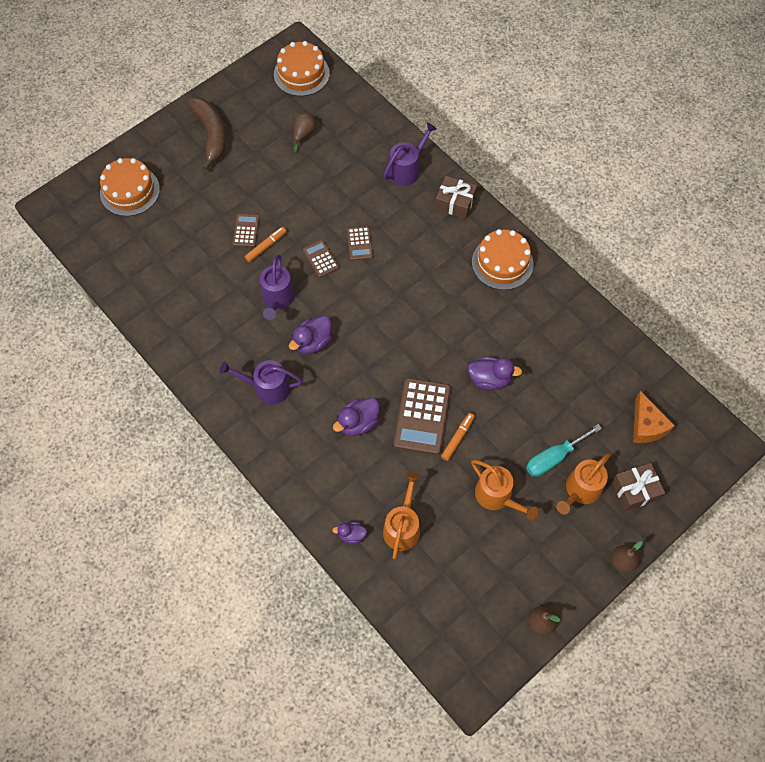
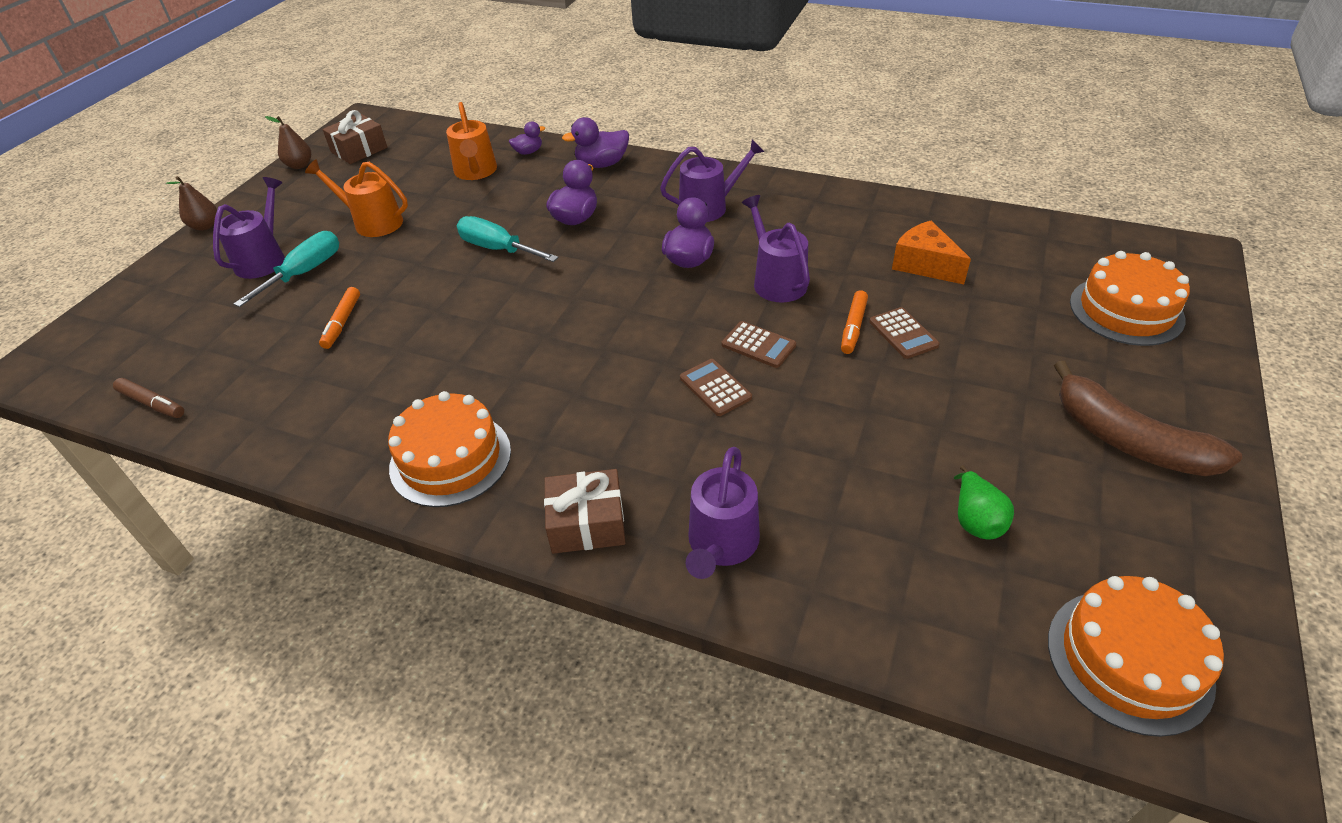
camera: 155 degrees right, 20 degrees down
(304, 134) = (975, 520): brown pear -> green pear
(422, 416) = (497, 249): brown calculator -> turquoise screwdriver
(457, 438) = (442, 247): orange marker -> orange marker (342, 323)
(489, 379) = (419, 311): purple duck -> purple duck (602, 164)
(580, 490) = (263, 259): orange watering can -> purple watering can
(635, 490) = (186, 282): brown gift -> brown gift (359, 150)
(646, 426) = (165, 345): orange cheese -> orange cheese (925, 265)
(651, 375) = (152, 403): none -> brown marker

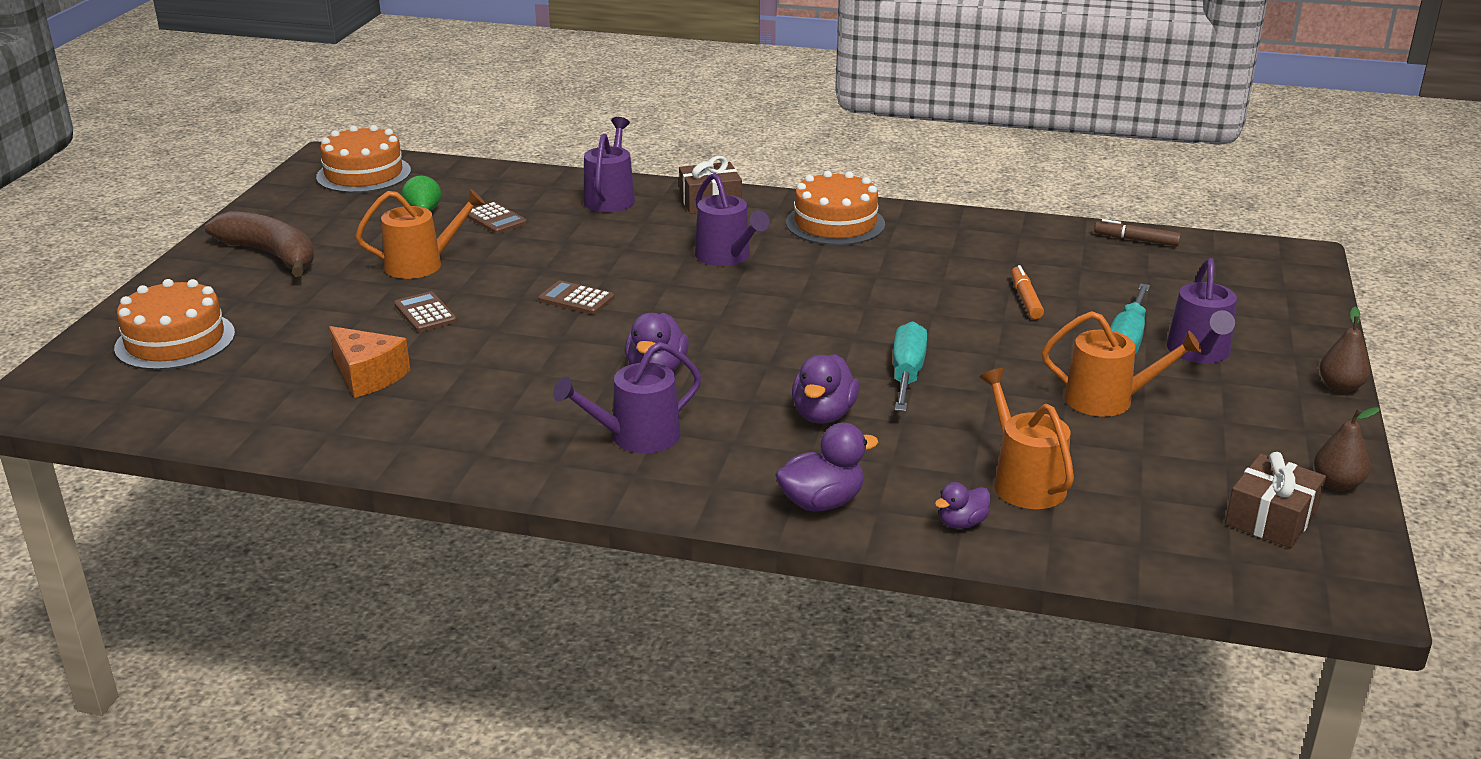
camera: 170 degrees right, 15 degrees down
(497, 249) = (907, 374): turquoise screwdriver -> turquoise screwdriver turned 105 degrees counterclockwise
(715, 388) = (619, 269): brown calculator -> brown calculator (495, 219)
(776, 281) = (551, 353): purple watering can -> purple watering can (727, 256)
(853, 327) = (475, 316): orange marker -> none
(936, 410) = (421, 264): none -> orange watering can

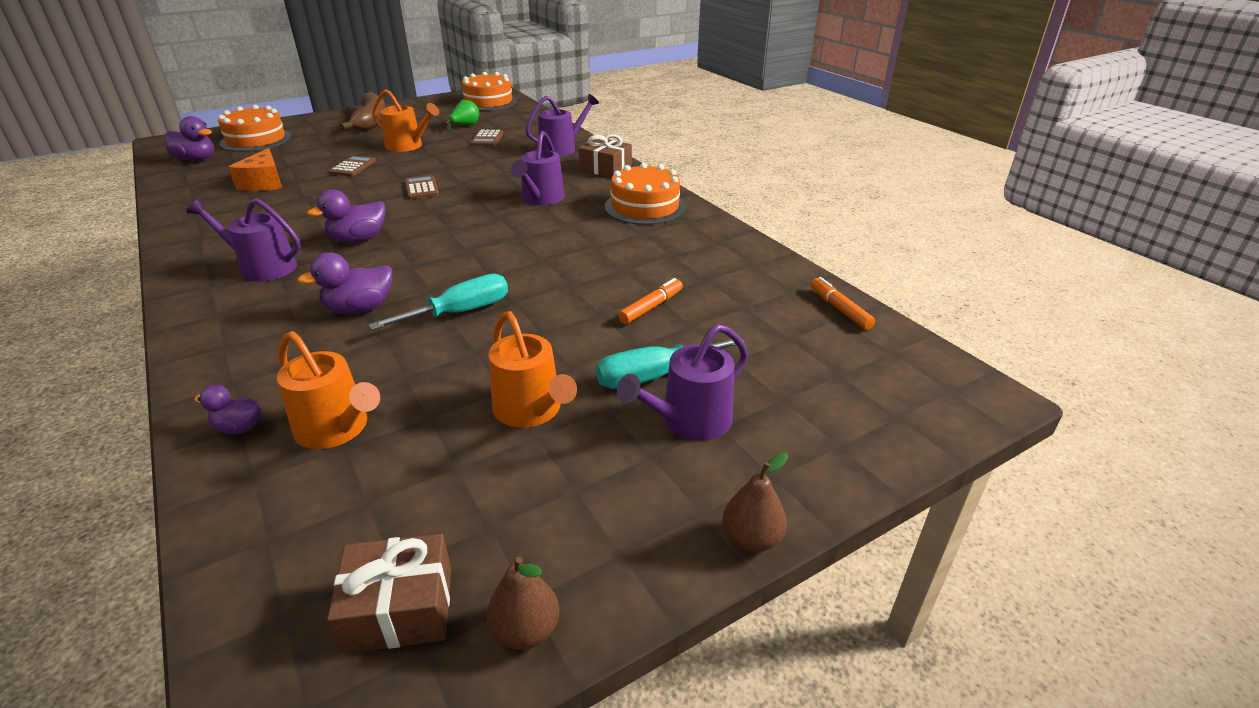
camera: 45 degrees right, 5 degrees up
(822, 502) = (225, 358): purple duck -> purple duck (196, 159)
(1024, 482) = (336, 429): orange watering can -> orange watering can turned 105 degrees clockwise
(1136, 240) = (839, 309): brown marker -> orange marker

